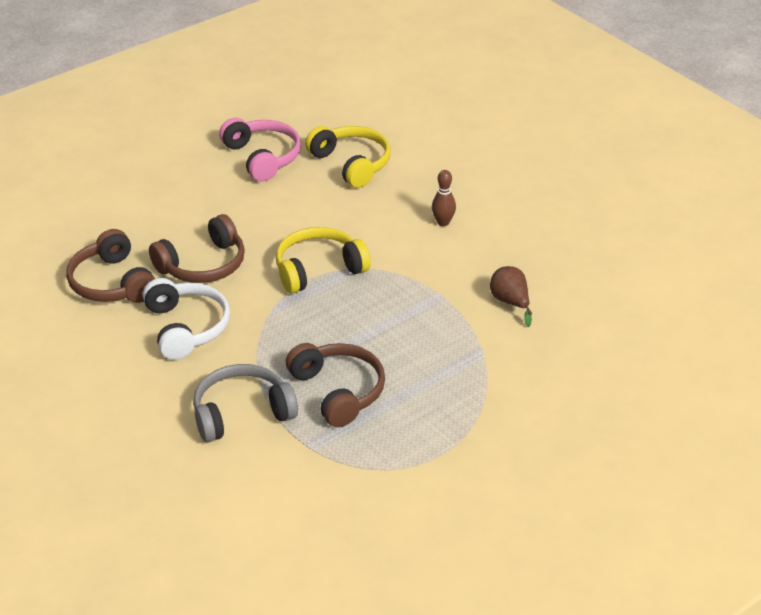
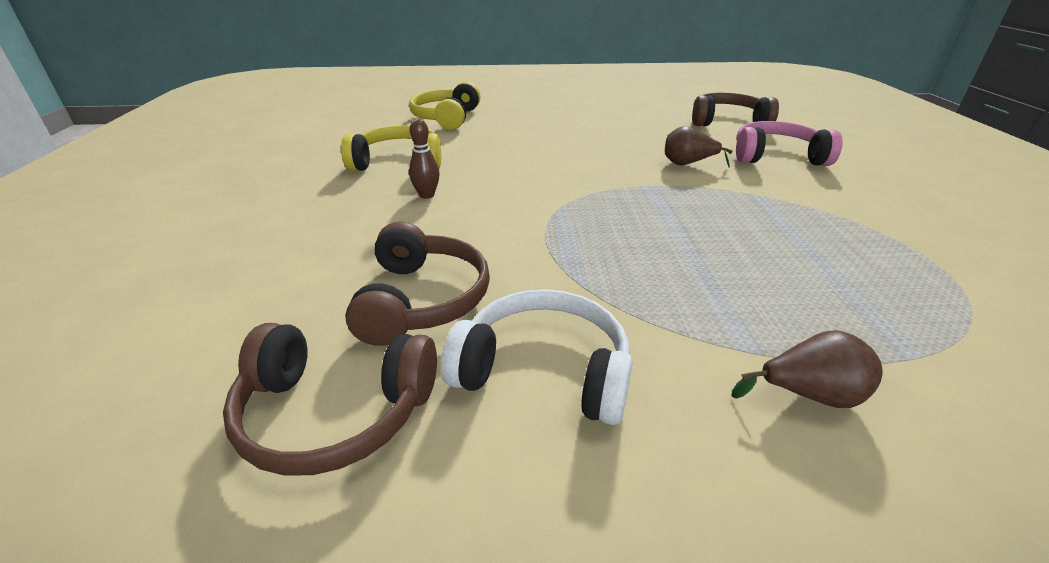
camera: 55 degrees left, 5 degrees down
(242, 413) = (808, 395): grey headphones -> brown pear
(262, 157) = (304, 195): pink headphones -> pink headphones (777, 157)
(318, 270) = (536, 228): yellow headphones -> yellow headphones (447, 118)
(338, 391) = (786, 291): brown headphones -> brown headphones (727, 122)
(443, 222) = (542, 155): brown bowling pin -> brown bowling pin (427, 195)

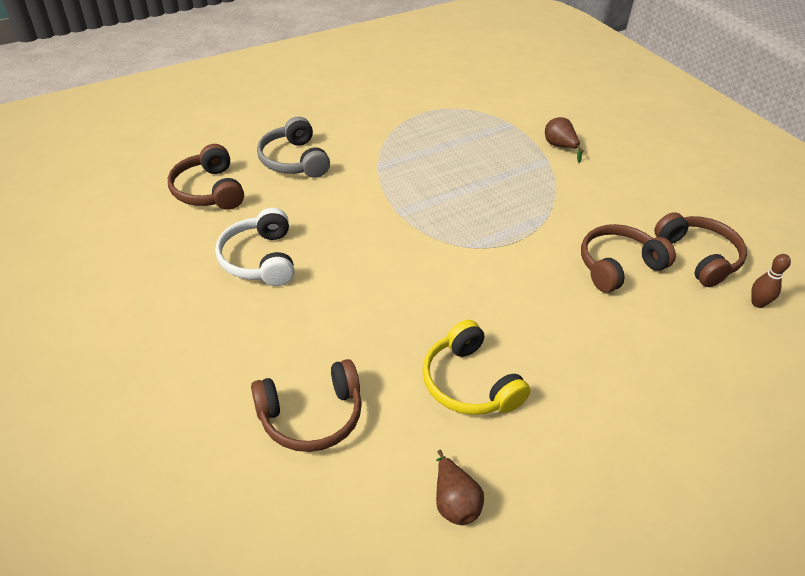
camera: 120 degrees left, 10 degrees up
(427, 195) = (512, 325): brown bowling pin -> brown bowling pin (757, 303)
(447, 118) = (311, 416): yellow headphones -> brown headphones
(544, 371) = (617, 209): white headphones -> white headphones (260, 259)
(688, 164) = (341, 200): brown pear -> brown pear (454, 502)
(777, 157) = (294, 160): pink headphones -> grey headphones

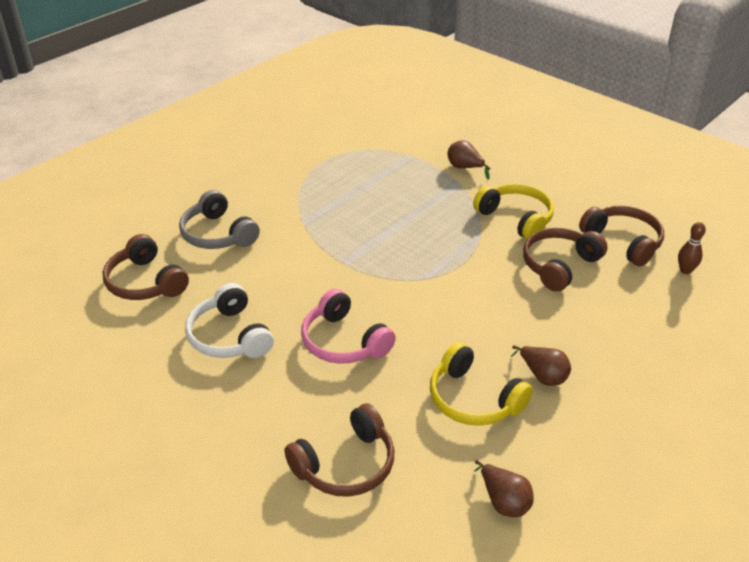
camera: 15 degrees left, 5 degrees down
(365, 291) = (344, 341): none -> pink headphones
(552, 378) = (542, 376): none -> brown pear
(591, 208) = (516, 219): none -> yellow headphones

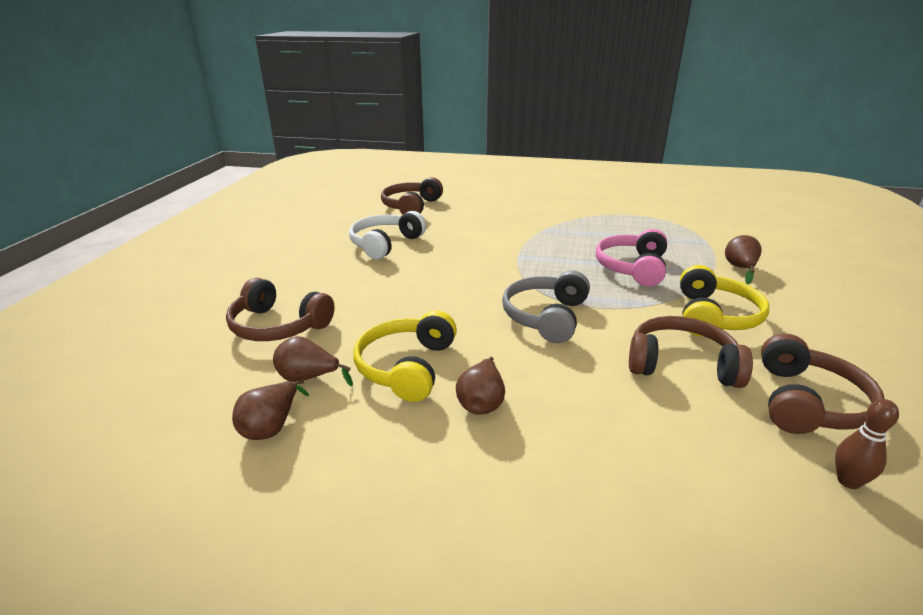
camera: 60 degrees right, 10 degrees down
(218, 234) = (487, 210): grey headphones -> grey headphones (546, 317)
(344, 341) = (422, 284): pink headphones -> pink headphones (632, 268)
(450, 463) = (308, 378): none -> brown pear

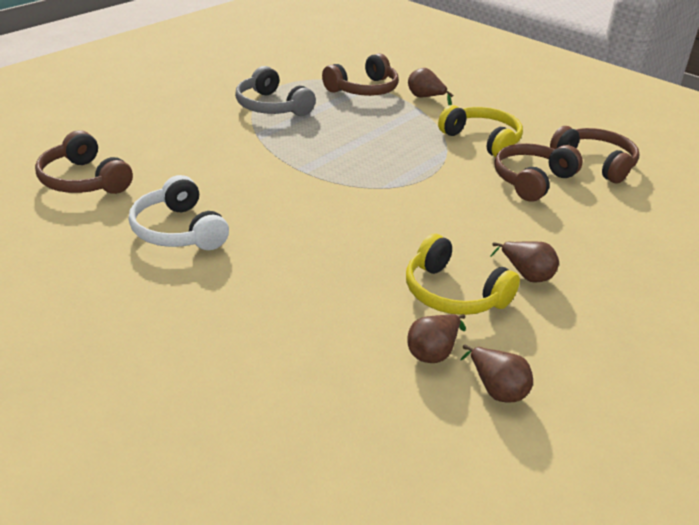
camera: 65 degrees left, 5 degrees up
(278, 326) = (314, 351): brown headphones -> brown headphones (363, 89)
(546, 317) = (427, 202): grey headphones -> grey headphones (271, 107)
(632, 268) = (381, 133): pink headphones -> none
(848, 481) = (663, 189): brown bowling pin -> none

